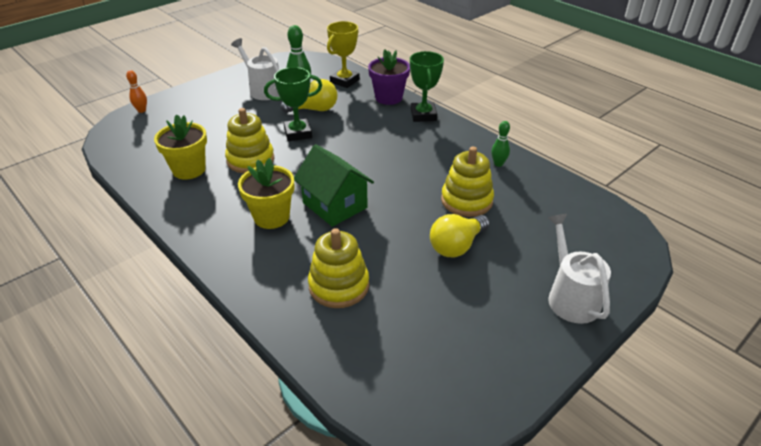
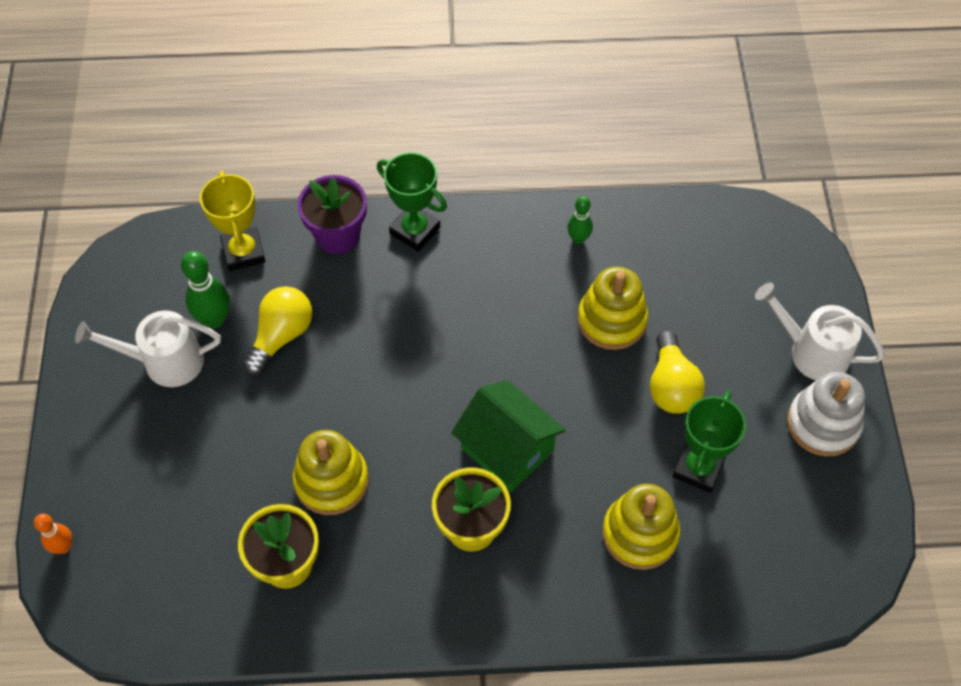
camera: 50 degrees left, 20 degrees up
(298, 133) = (321, 391): green trophy -> green trophy (698, 468)
(335, 205) = (507, 450): green house -> green house turned 45 degrees clockwise
(526, 333) = (823, 424): none -> white stacking toy

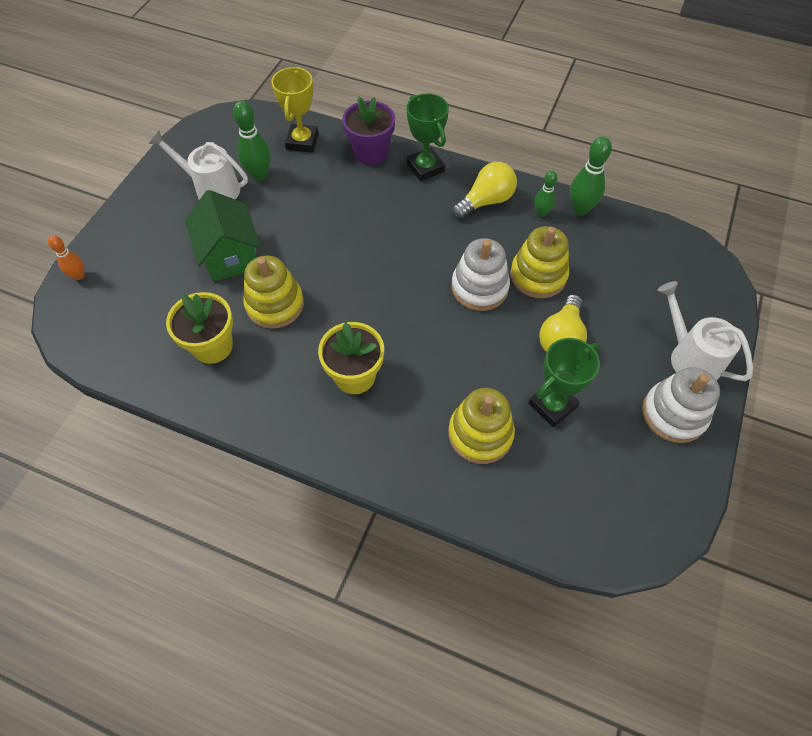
camera: 25 degrees right, 0 degrees up
(281, 336) = (296, 200): yellow light bulb -> yellow light bulb (486, 201)
(507, 450) = (411, 333): green house -> green house (230, 255)
(555, 361) = (479, 287): none -> white stacking toy
(619, 217) = (580, 209): none -> green bowling pin

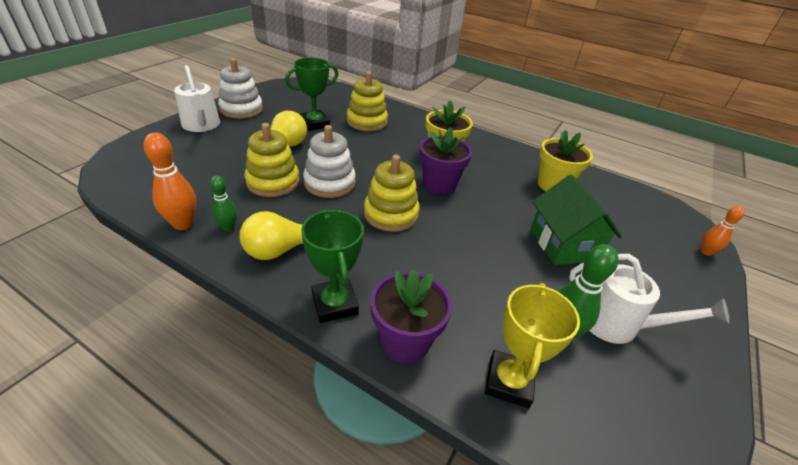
camera: 175 degrees left, 20 degrees down
(275, 304) = (509, 201): yellow stacking toy -> yellow stacking toy (391, 214)
(356, 313) = (439, 185): none -> purple flower pot
(580, 209) = (183, 224): green bowling pin -> orange bowling pin

